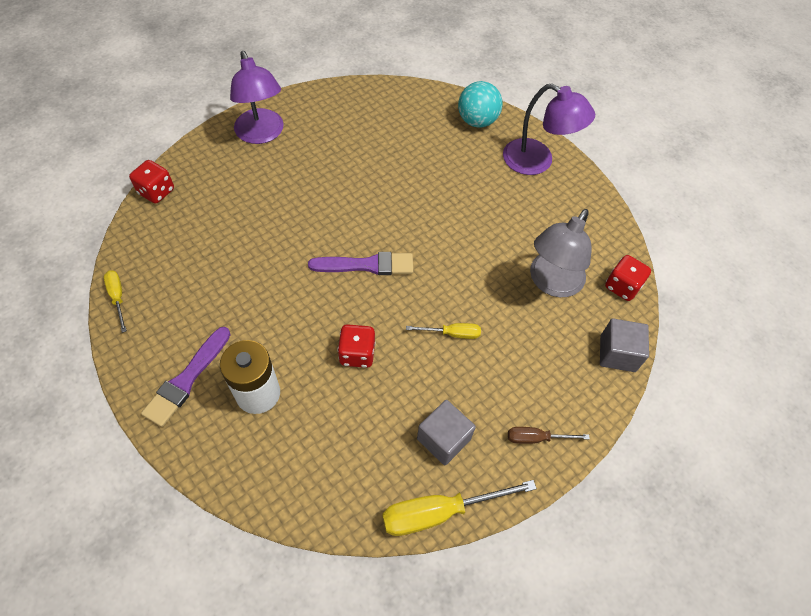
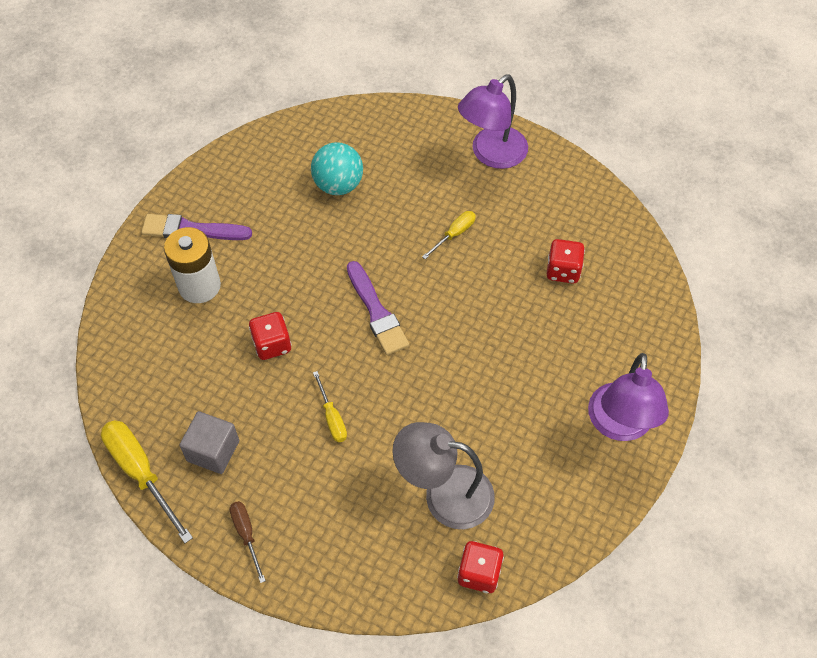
camera: 70 degrees right, 0 degrees up
(118, 297) = (247, 144): yellow screwdriver -> yellow screwdriver (454, 234)
(156, 192) = (371, 112): red dice -> red dice (563, 271)
(477, 121) = (644, 340): turquoise ball -> turquoise ball (338, 185)
(617, 353) = (383, 590): grey cube -> none

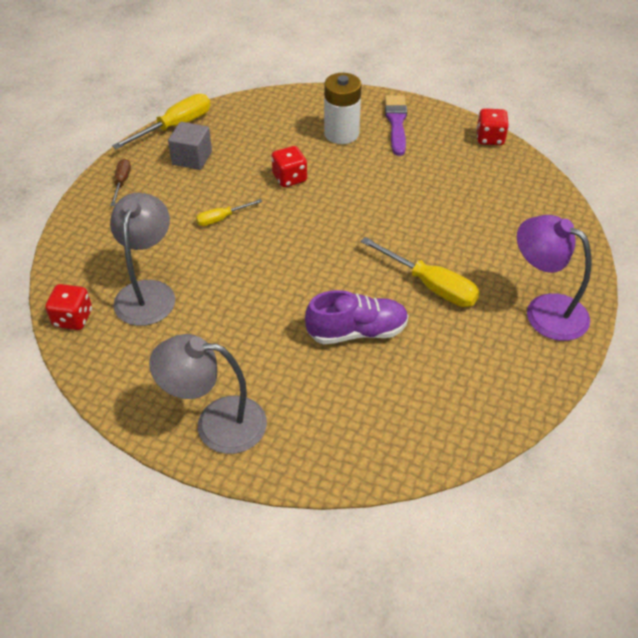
camera: 85 degrees right, 10 degrees down
(246, 534) = (122, 182): brown screwdriver -> brown screwdriver turned 60 degrees counterclockwise
(338, 185) = (468, 201): turquoise ball -> none
(376, 312) = (330, 237): purple brush -> none
(454, 234) = (430, 286): yellow screwdriver -> yellow screwdriver, size x1.81
(510, 301) = (357, 332): none -> purple shoe
(563, 271) = (402, 375): red dice -> red dice (490, 138)
(619, 425) = (216, 423): purple lamp -> grey lamp

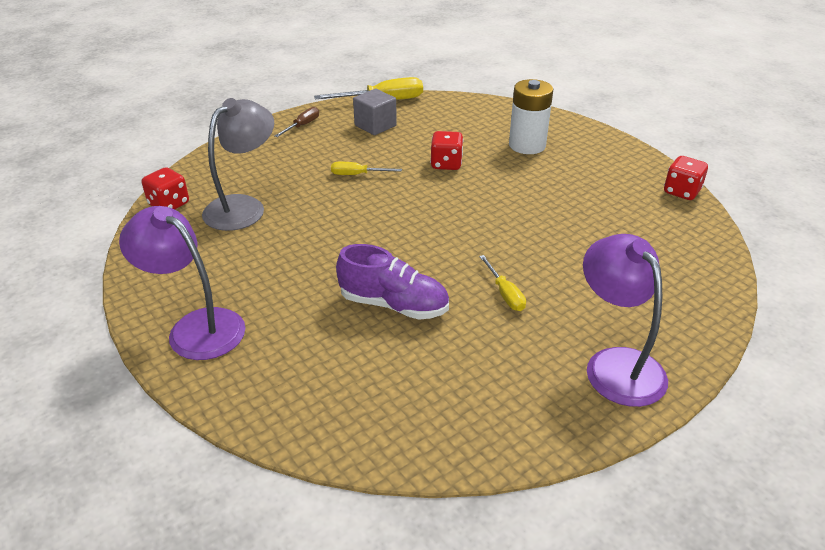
camera: 30 degrees right, 10 degrees down
(216, 423) = (196, 327): grey lamp -> purple lamp
(396, 123) = (590, 152): purple brush -> none
(430, 286) = (505, 294): yellow screwdriver -> yellow screwdriver, size x0.55

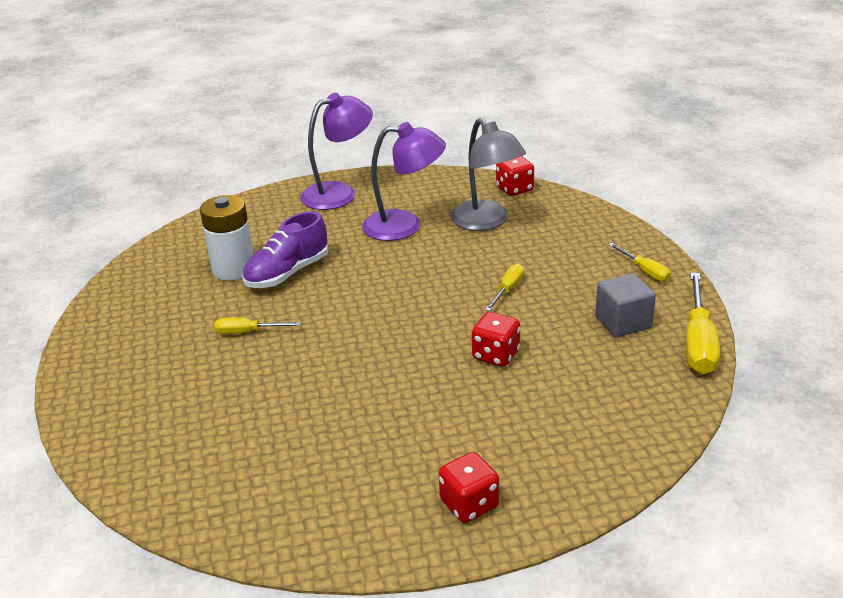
camera: 115 degrees right, 5 degrees down
(302, 125) = (645, 271): brown screwdriver -> yellow screwdriver
(527, 145) = (506, 439): white battery -> white battery (234, 269)
(616, 364) = (116, 364): purple lamp -> purple lamp (405, 226)
(681, 192) = (296, 547): red dice -> red dice (469, 504)

